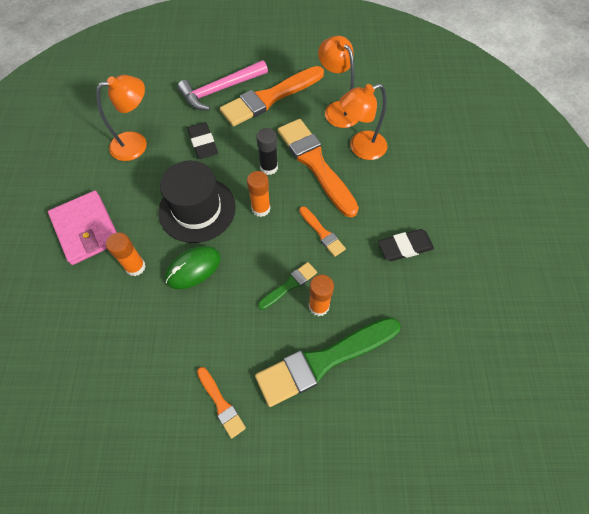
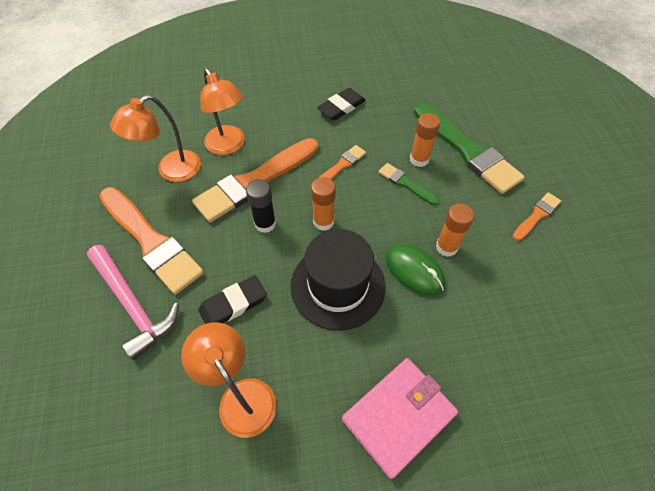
camera: 100 degrees left, 5 degrees down
(135, 267) = (432, 333): orange glue stick -> orange glue stick (446, 247)
(405, 247) = (341, 107): black eraser -> black eraser turned 75 degrees clockwise

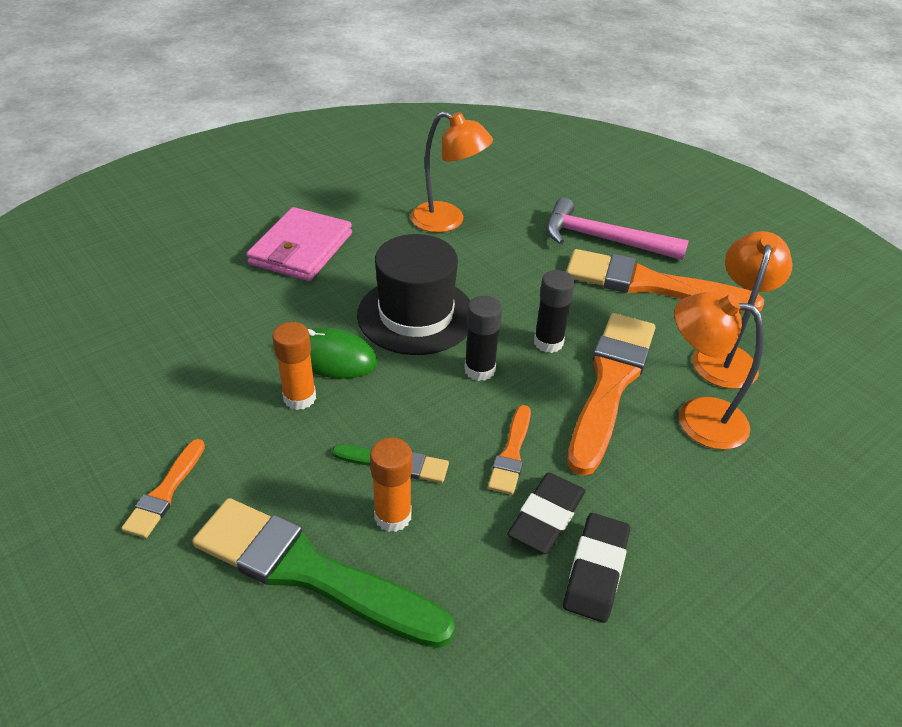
camera: 150 degrees right, 15 degrees down
(233, 304) = (512, 268): black eraser -> black eraser (546, 517)
(323, 222) = (479, 370): orange glue stick -> black glue stick

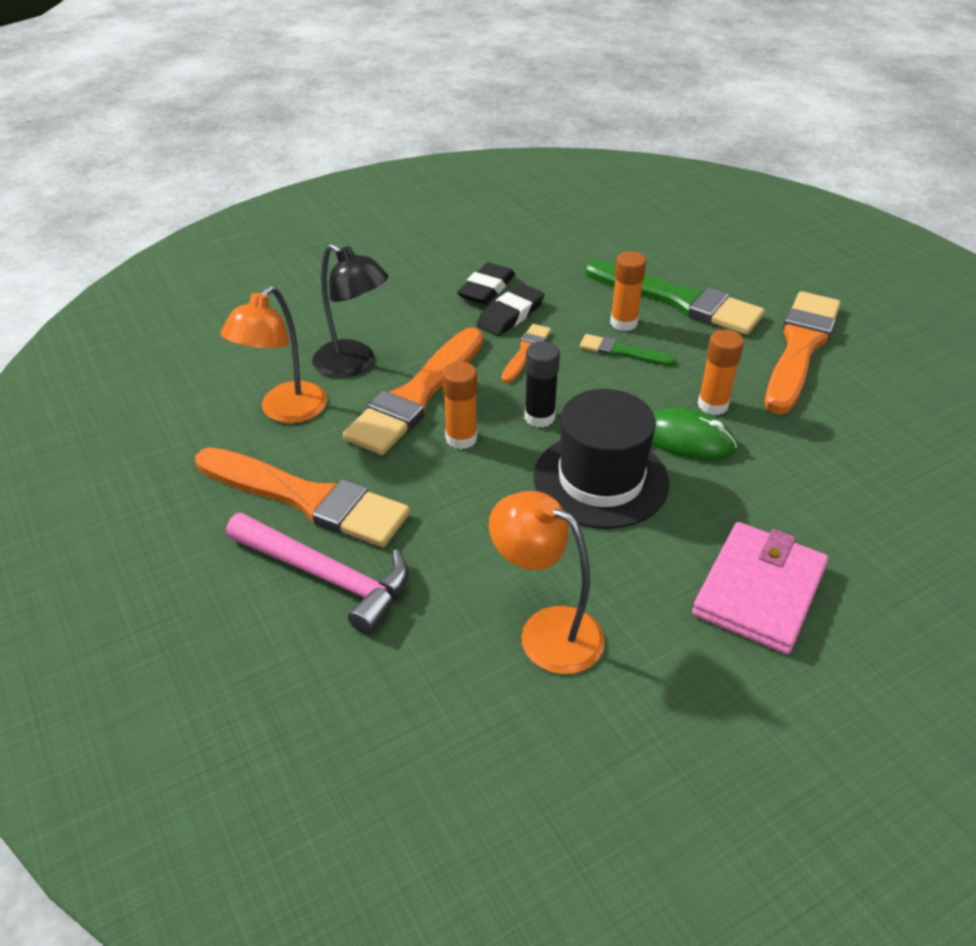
camera: 170 degrees left, 0 degrees up
(165, 492) = (800, 348): orange brush -> orange brush, size x2.09
(548, 342) = (461, 438): black glue stick -> orange glue stick
(697, 417) = (353, 365): orange lamp -> black lamp

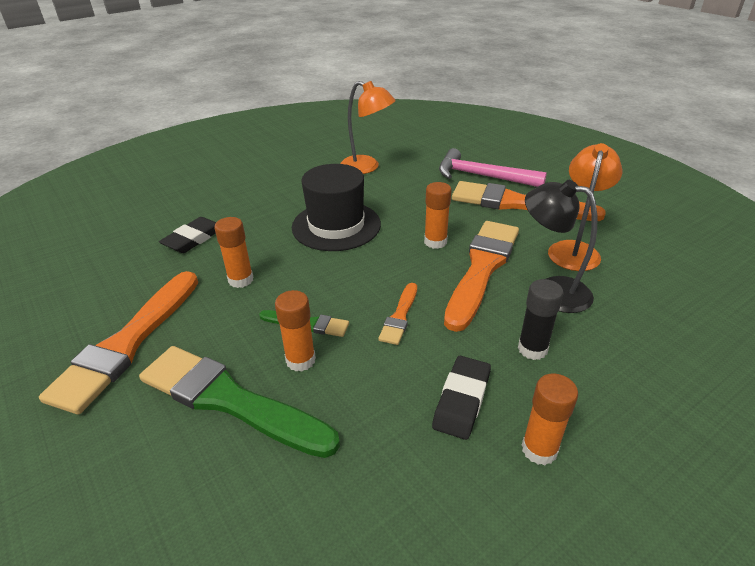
camera: 175 degrees right, 5 degrees down
(441, 261) = (539, 449): none -> orange glue stick
(510, 315) = (424, 361): black eraser -> black eraser (193, 239)
(539, 417) = (380, 260): black glue stick -> black glue stick (532, 349)
(688, 439) = (270, 254): green mouse -> none
(759, 591) = (257, 186): pink wallet -> none

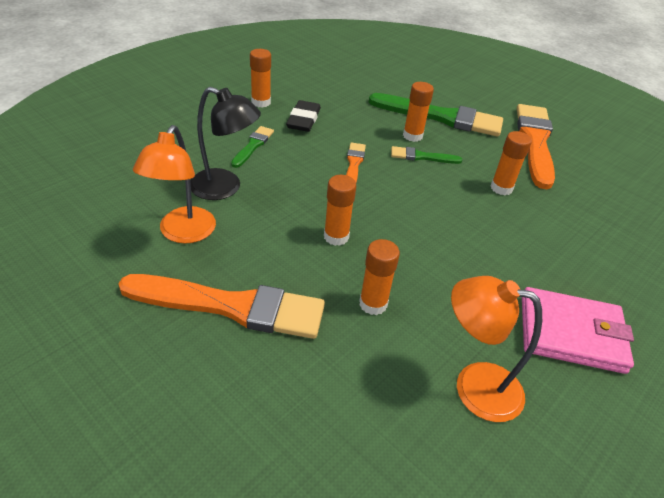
camera: 165 degrees right, 5 degrees up
(193, 239) = (588, 229): black eraser -> none
(286, 183) = (571, 333): none -> pink wallet
(336, 226) = (454, 254): black hat -> none
(415, 201) = (373, 304): none -> orange glue stick
(482, 176) = (277, 374): pink hammer -> none
(482, 268) = (286, 207): orange brush -> none
(532, 349) = (253, 146): black glue stick -> green brush

